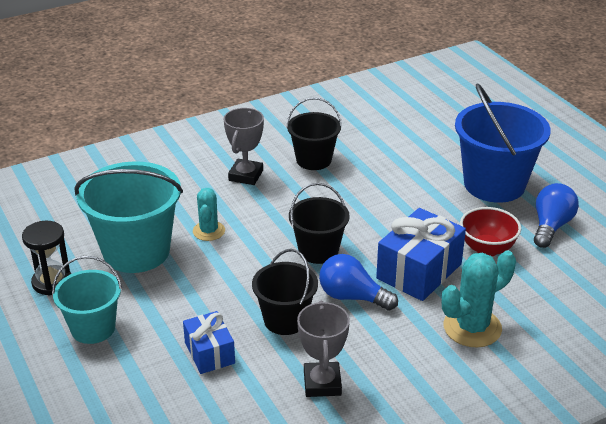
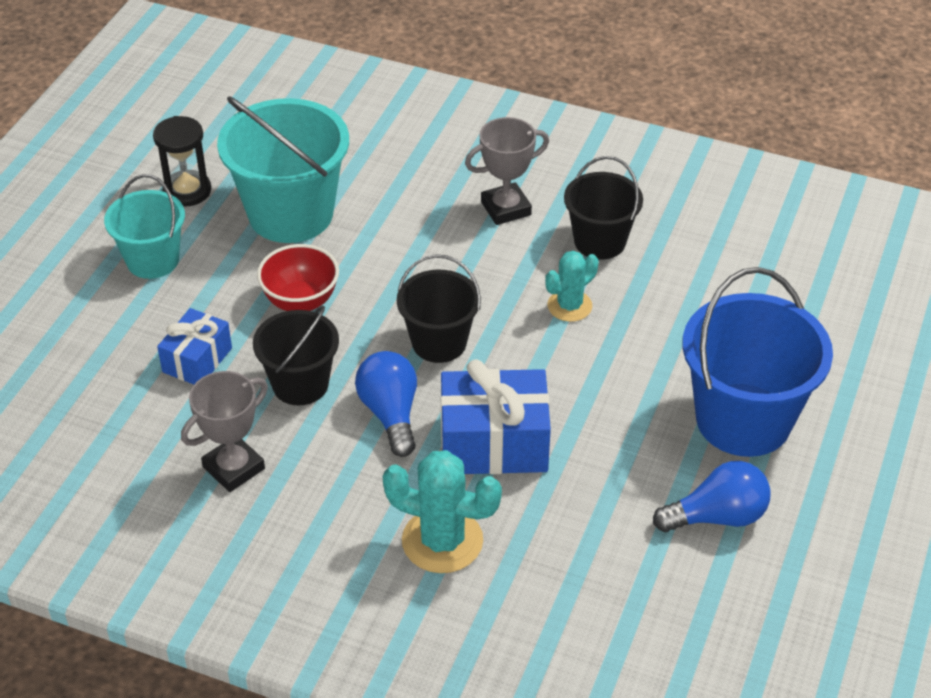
camera: 50 degrees right, 10 degrees up
(209, 231) = (379, 242): turquoise cactus -> turquoise cactus (569, 306)
(487, 249) = (602, 480): red bowl -> red bowl (301, 301)

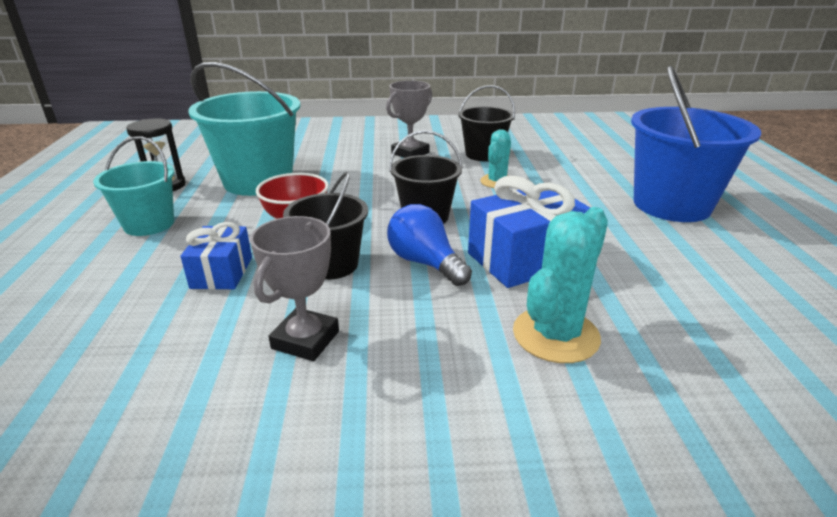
camera: 25 degrees left, 15 degrees down
(442, 541) = (555, 335): turquoise cactus -> turquoise cactus turned 45 degrees counterclockwise
(717, 516) = (731, 255): blue light bulb -> none

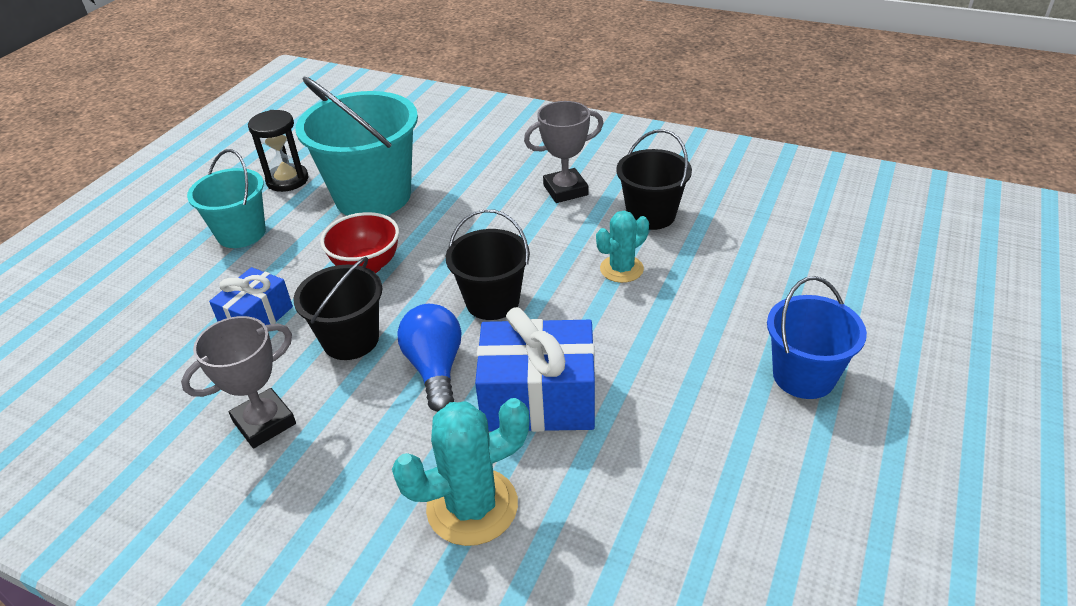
camera: 30 degrees right, 10 degrees up
(671, 205) = (803, 376): blue bucket -> blue bucket, size x0.60

